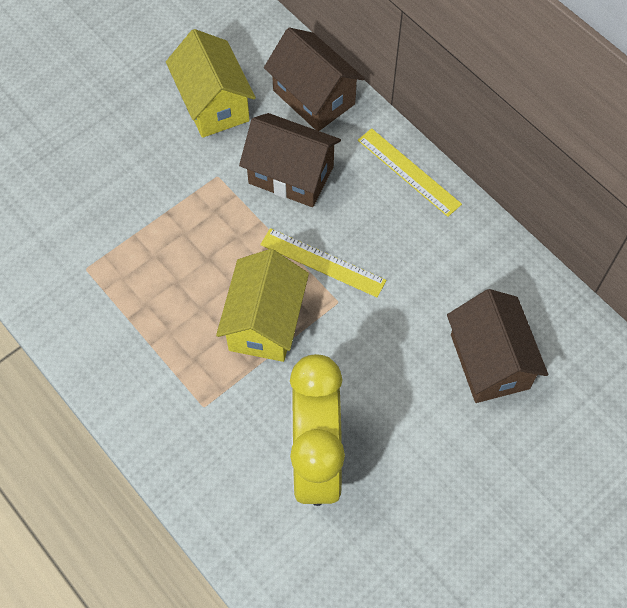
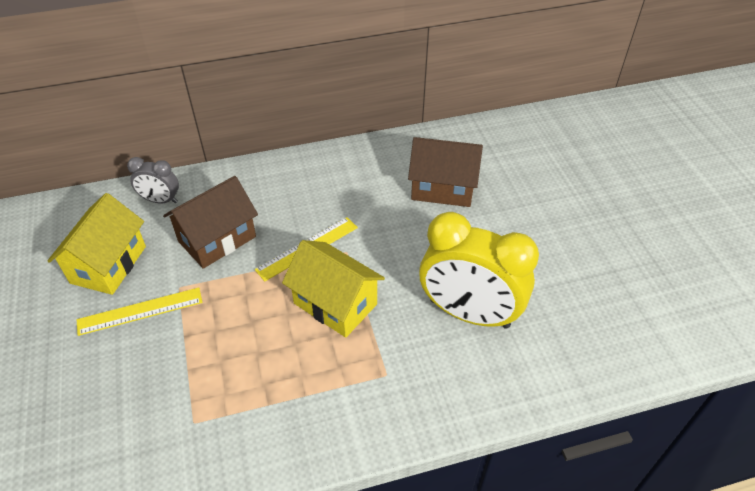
camera: 65 degrees left, 15 degrees down
(213, 104) = (108, 264): yellow house -> yellow house turned 75 degrees counterclockwise
(314, 97) = (160, 200): brown house -> grey clock
(408, 172) = (268, 173): yellow ruler -> yellow ruler (140, 311)

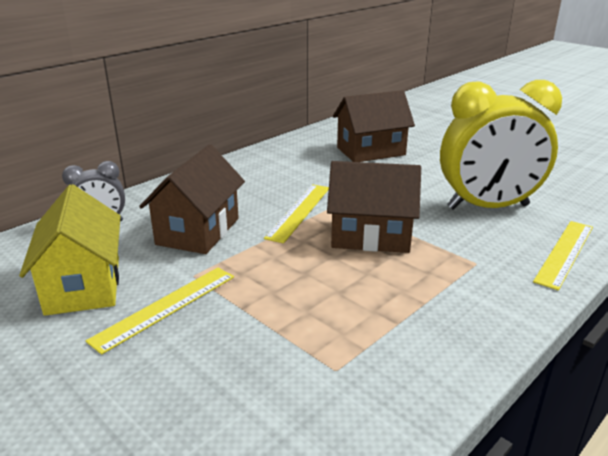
camera: 30 degrees left, 20 degrees down
(335, 303) = (371, 236): yellow house -> brown house
(472, 401) = (565, 253): none -> yellow ruler

